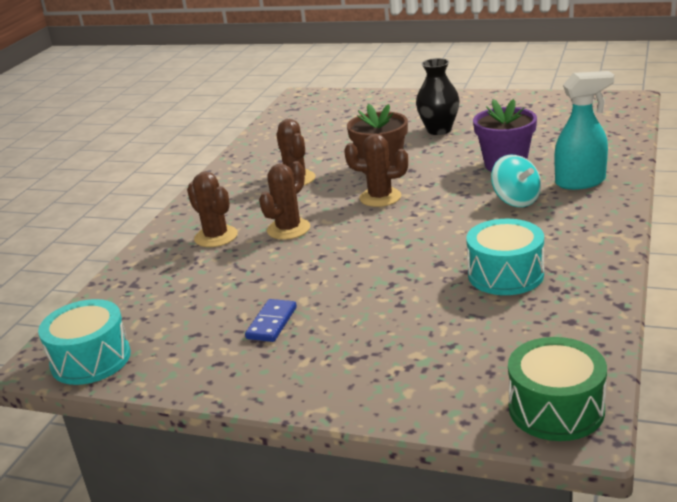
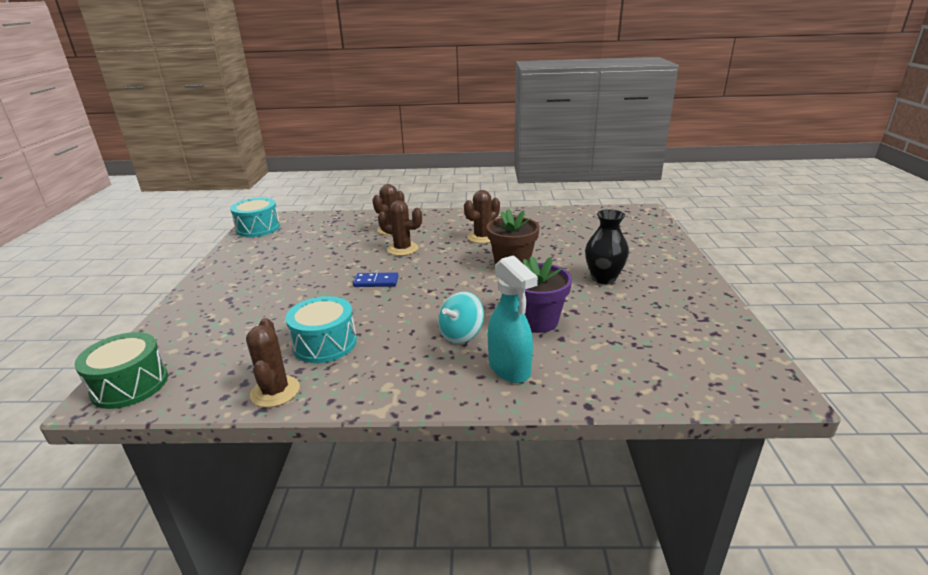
camera: 70 degrees right, 0 degrees up
(271, 323) = (279, 266): blue domino -> blue domino (376, 282)
(380, 197) = (457, 272): brown cactus -> brown cactus (275, 391)

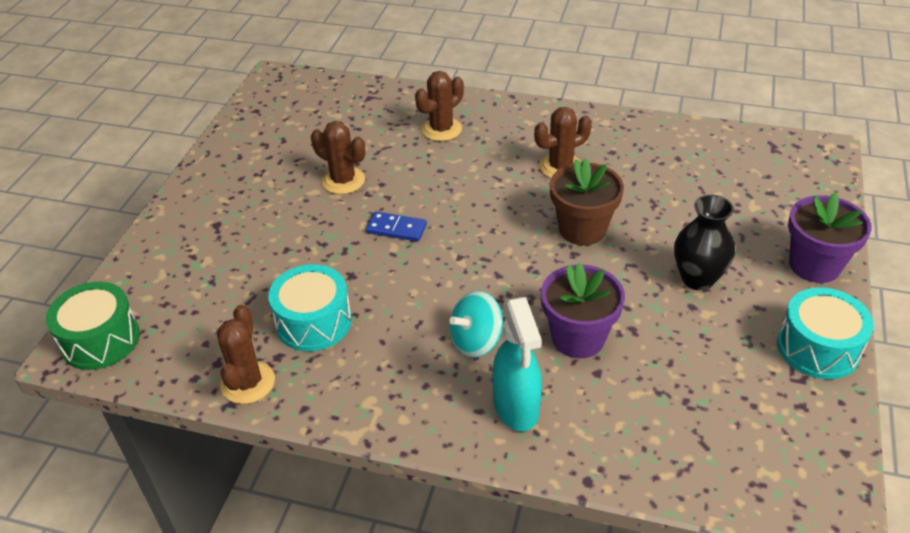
camera: 15 degrees right, 15 degrees up
(258, 228) = (268, 97): turquoise drum -> turquoise drum (818, 348)
(402, 249) = (445, 172): brown cactus -> brown cactus (343, 181)
(674, 261) = (814, 265): none -> purple flower pot

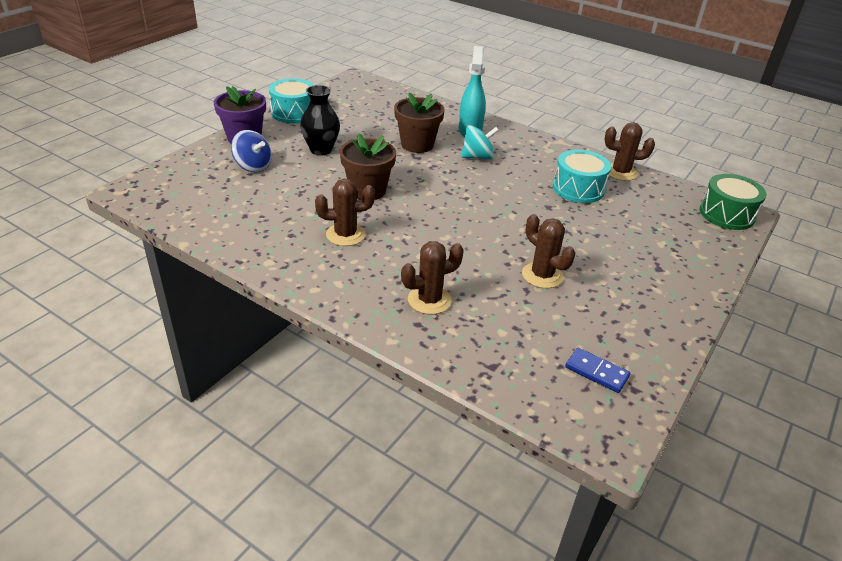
camera: 165 degrees left, 5 degrees down
(248, 383) = (621, 172): brown cactus -> brown cactus turned 75 degrees clockwise
(396, 229) = (506, 226): blue domino -> blue domino (596, 372)
(578, 338) = (417, 145): purple flower pot -> brown flower pot
(746, 222) = (253, 166): none -> blue spinning top

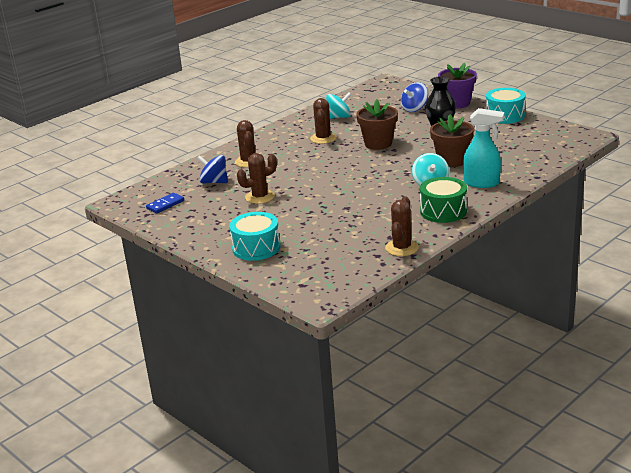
camera: 105 degrees right, 10 degrees down
(267, 225) = (339, 117): none -> turquoise spinning top
(506, 328) = (214, 182): none -> blue spinning top
(578, 189) = (373, 223): turquoise drum -> turquoise drum (256, 248)
(726, 214) = (320, 291): green drum -> green drum (443, 211)

